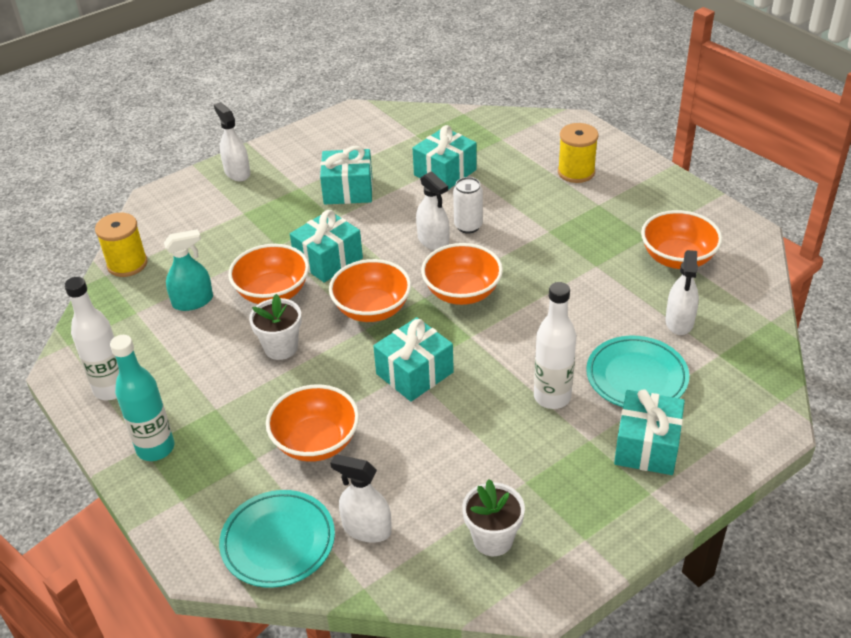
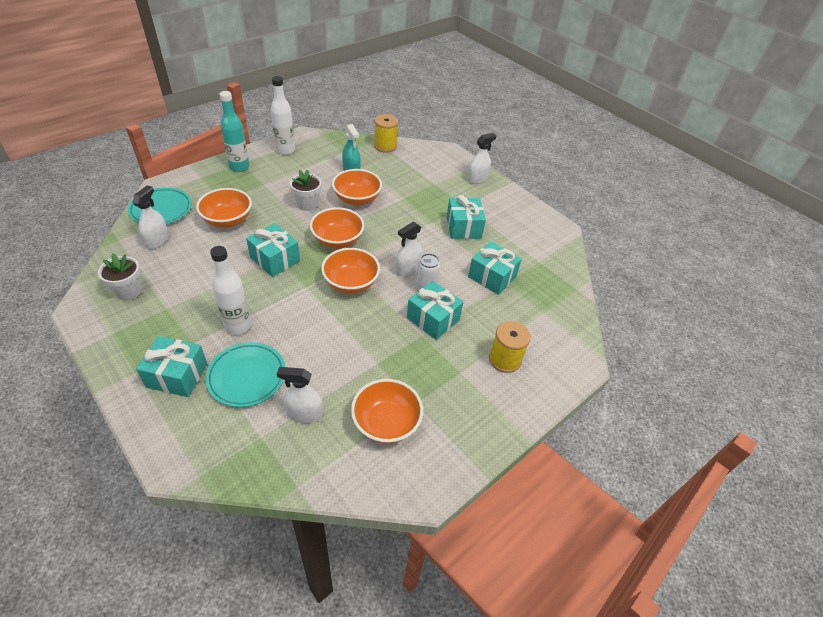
camera: 80 degrees right, 5 degrees up
(328, 260) = (387, 220): turquoise gift -> turquoise gift (433, 319)

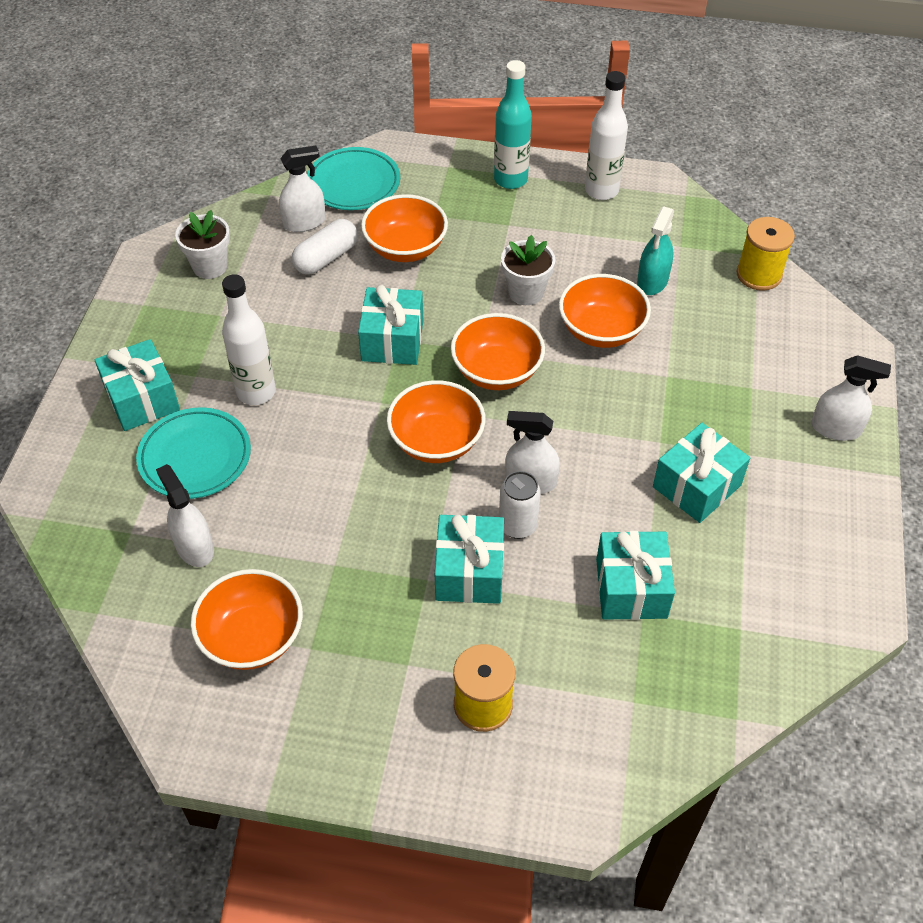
camera: 55 degrees right, 5 degrees up
(192, 248) = (326, 258): none -> white capsule

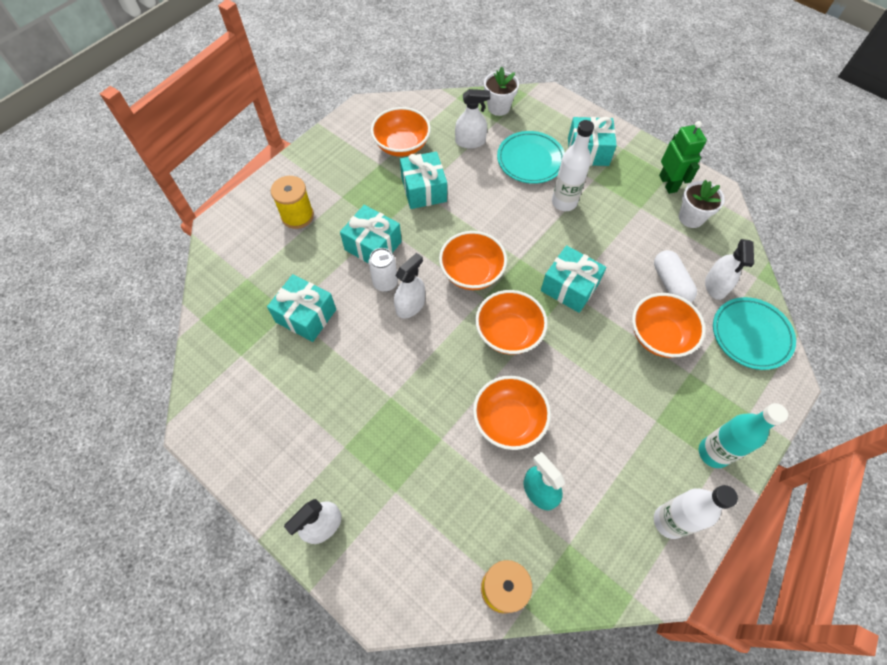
camera: 120 degrees right, 10 degrees up
(160, 301) = (668, 183): none -> green robot
(526, 292) = (574, 391): white flower pot -> white flower pot (498, 107)
(697, 486) = (344, 396): turquoise gift -> turquoise gift (424, 190)

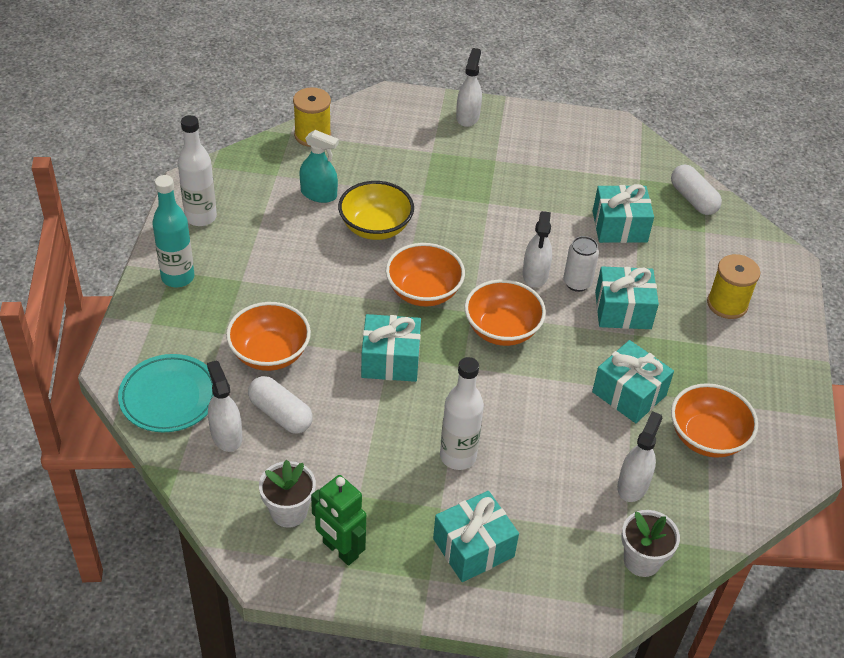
camera: 145 degrees right, 15 degrees down
(222, 312) = (693, 199): none -> white capsule
(470, 141) = (633, 485): white spray bottle -> white spray bottle turned 150 degrees clockwise
(508, 420) = (375, 227): orange bowl -> yellow bowl
(530, 160) = (538, 495): turquoise plate -> none

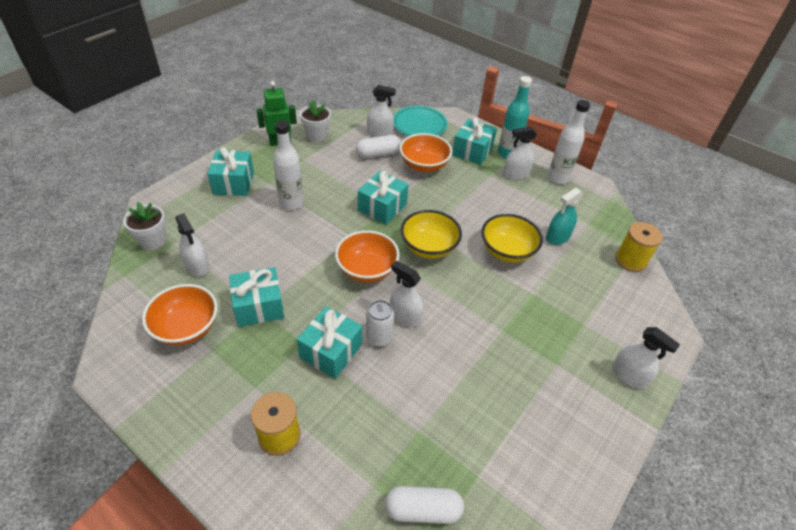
camera: 120 degrees right, 0 degrees up
(222, 257) = (515, 174): none -> white spray bottle
(423, 292) = (429, 247): orange bowl -> yellow bowl
(619, 226) = (422, 411): turquoise gift -> turquoise gift (472, 151)

